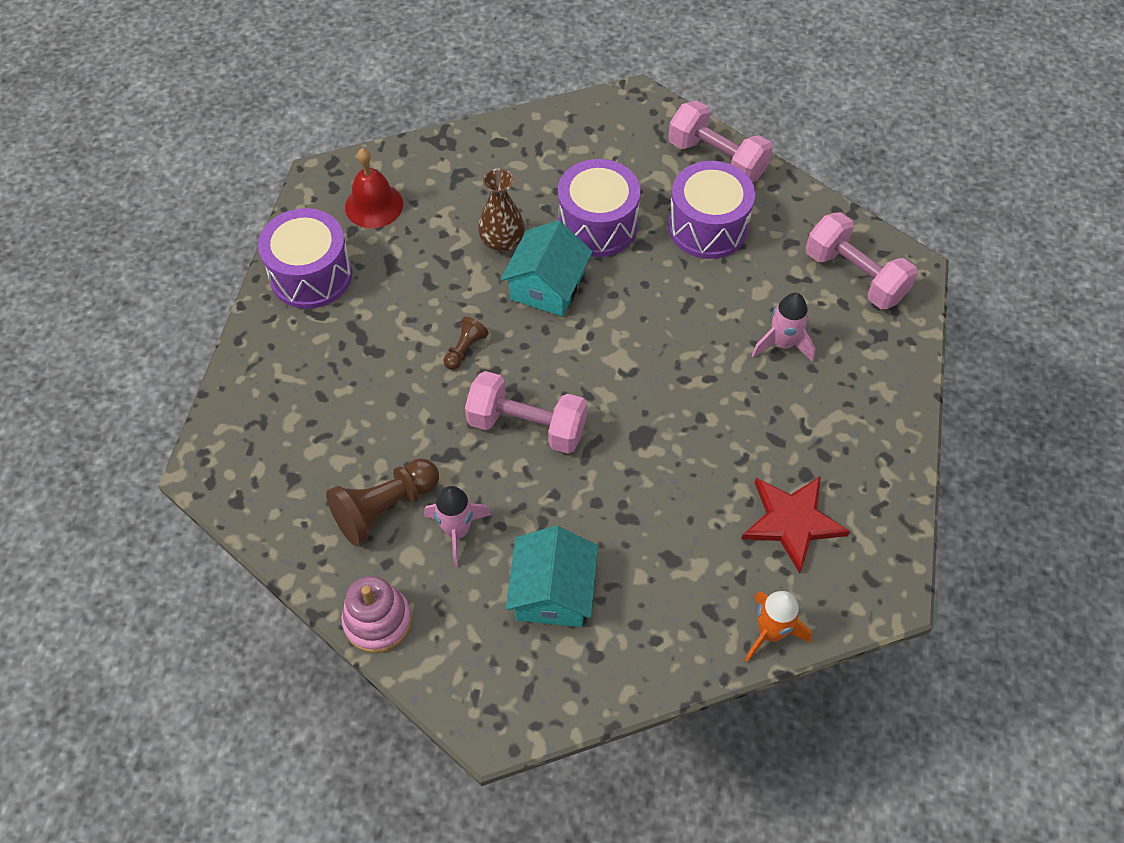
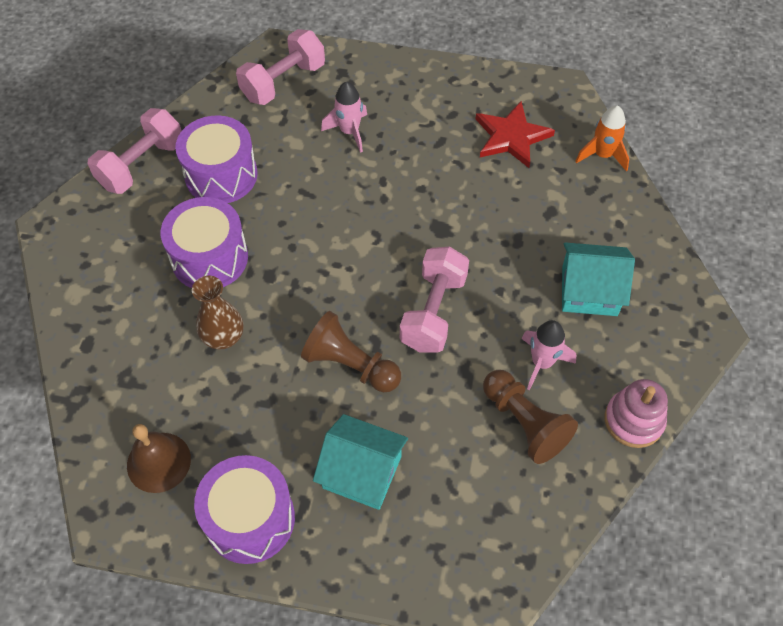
camera: 90 degrees left, 0 degrees up
(374, 205) = (158, 462): red bell -> brown bell
(465, 349) = (350, 365): brown pawn -> brown pawn, size x1.89
(547, 286) = (279, 298): turquoise house -> turquoise house (362, 472)

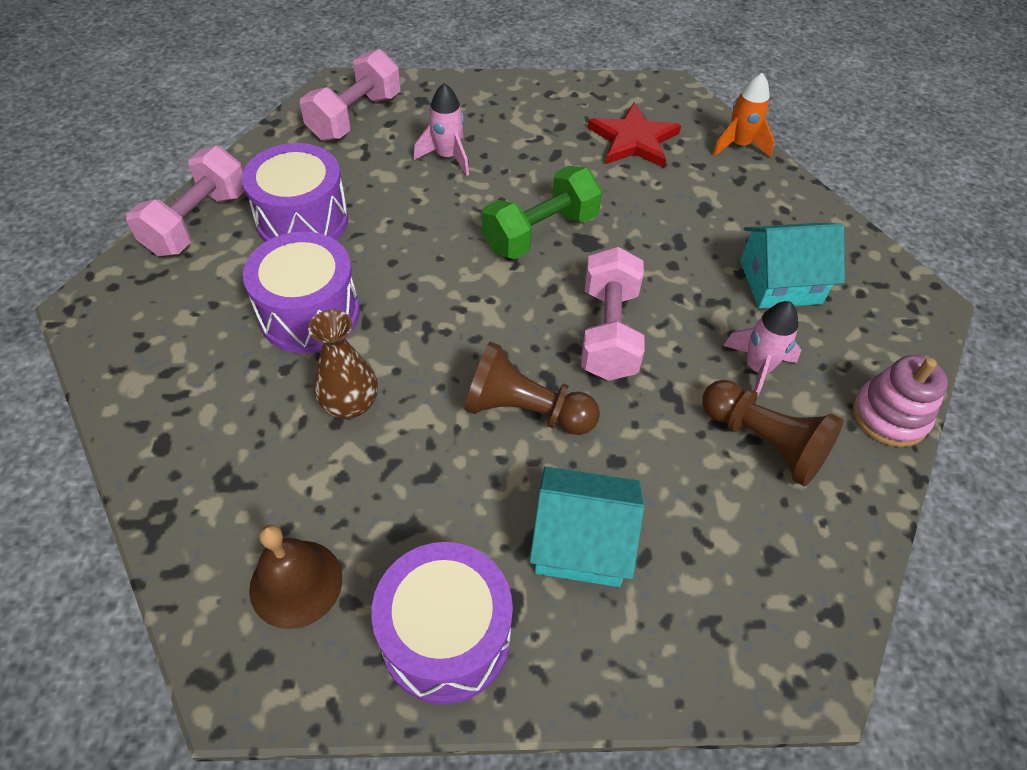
camera: 15 degrees left, 5 degrees down
(405, 215) = (540, 233): none -> green dumbbell

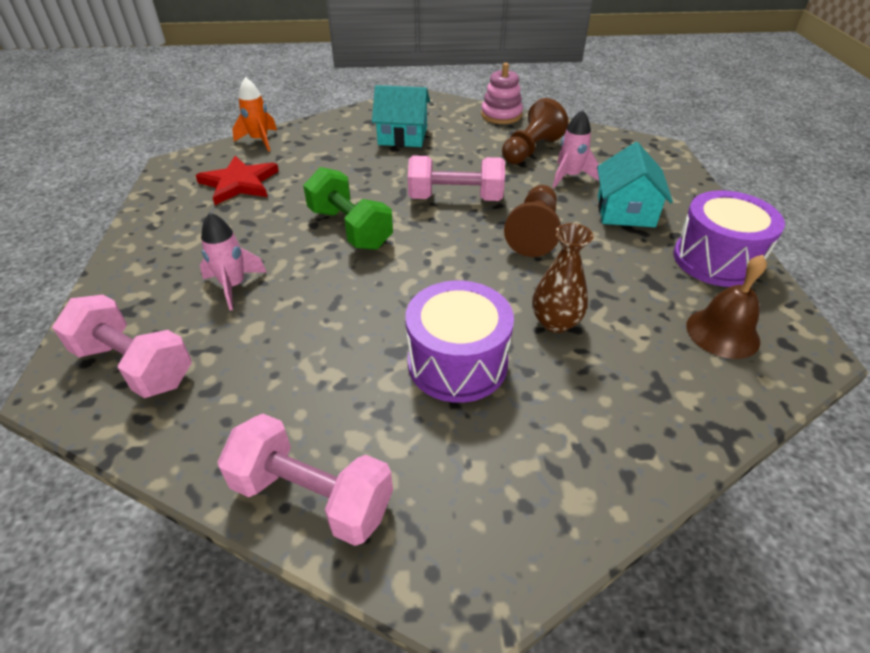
camera: 90 degrees left, 10 degrees down
(303, 220) = (319, 388): purple drum -> none
(757, 369) = (476, 148): pink rocket -> pink rocket (569, 176)
(780, 282) = (402, 136): turquoise house -> turquoise house turned 75 degrees counterclockwise

